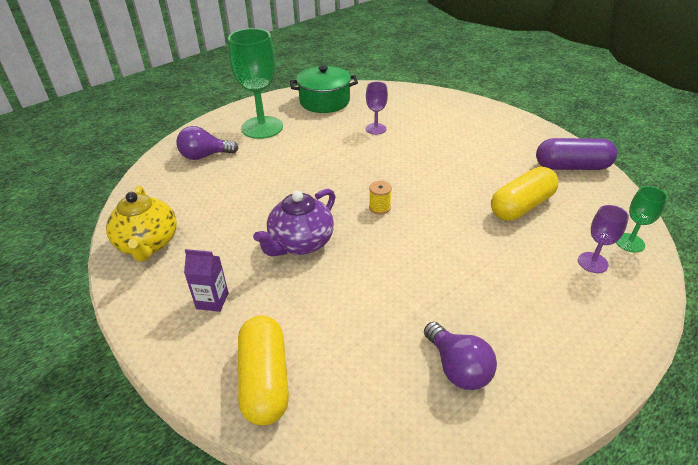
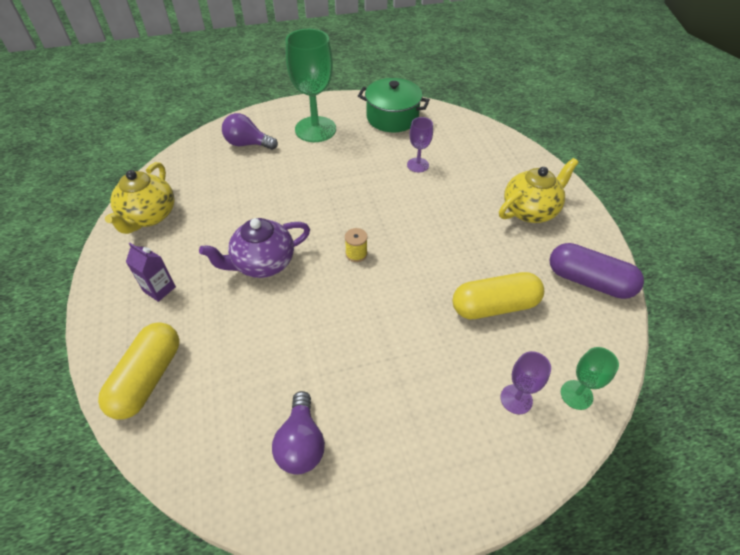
camera: 25 degrees right, 10 degrees up
(490, 134) = (530, 210): none -> yellow teapot

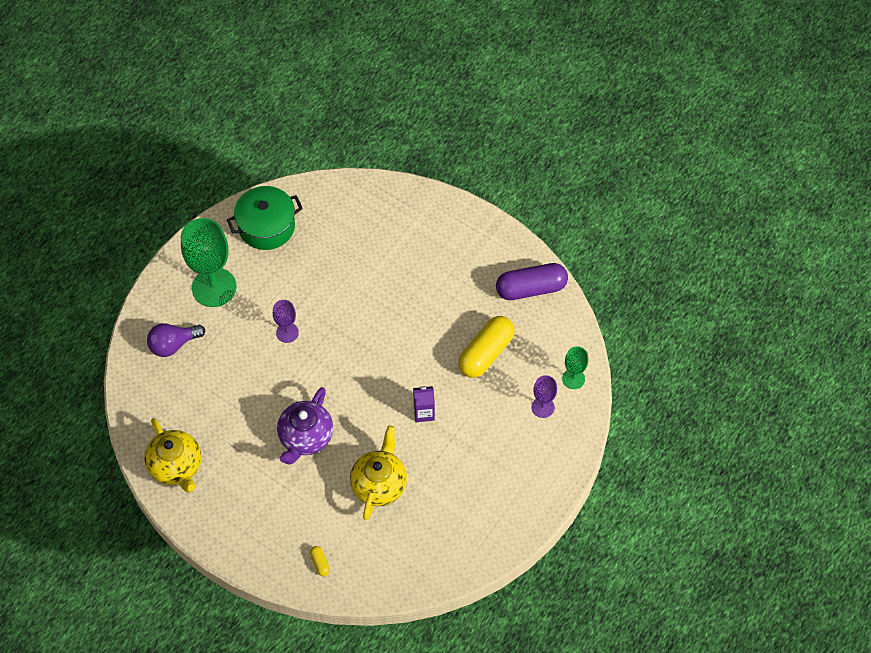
camera: 40 degrees left, 10 degrees up
(148, 378) = (320, 563): yellow capsule -> yellow capsule, size x0.41
(159, 289) = (256, 509): purple carton -> purple carton (424, 412)
(301, 443) = (447, 524): purple light bulb -> none
(356, 254) = (362, 381): yellow spool -> none
(418, 165) = (334, 266): purple goblet -> purple goblet (287, 332)
(530, 210) = (452, 252): yellow teapot -> yellow teapot (379, 484)

